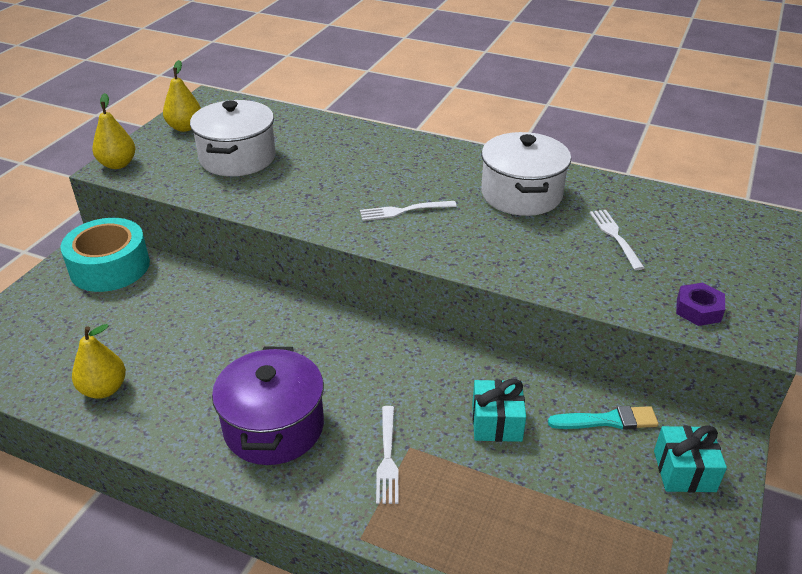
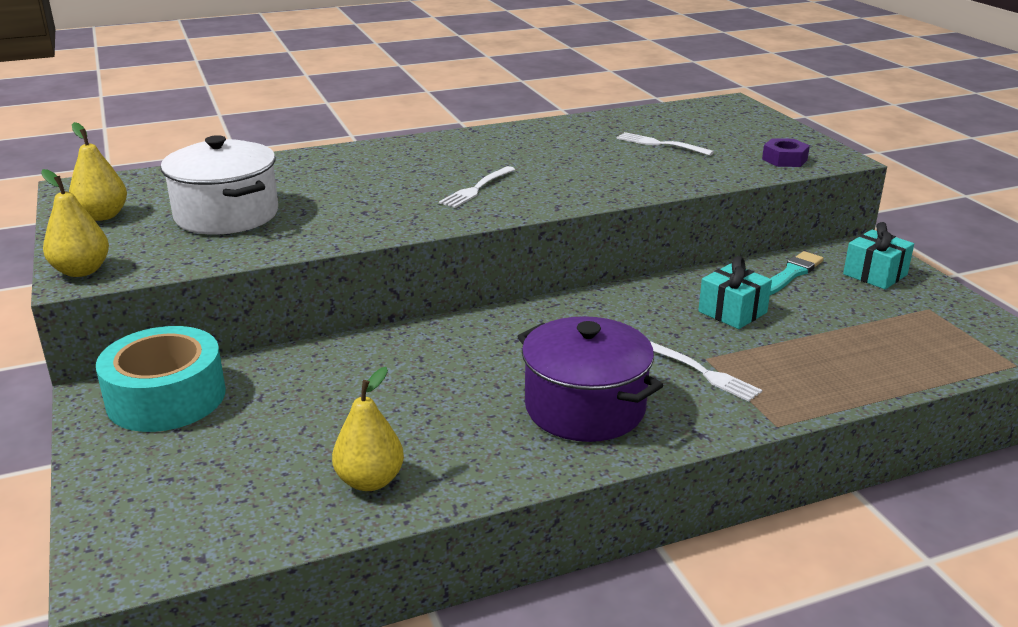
camera: 45 degrees left, 10 degrees down
(521, 194) = (547, 146): white pot -> none

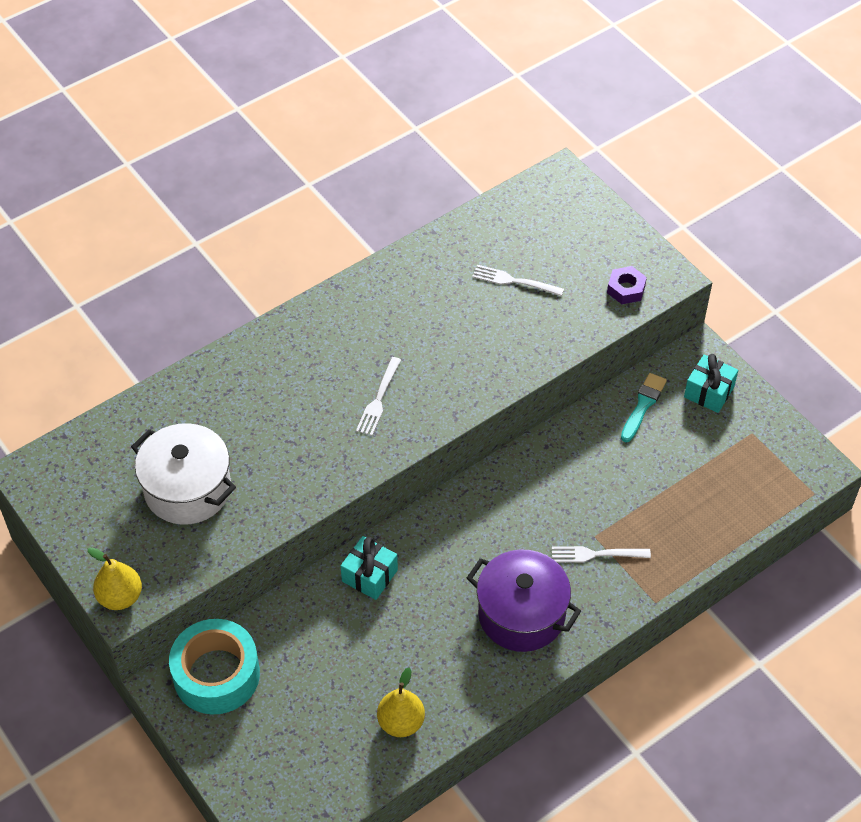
camera: 15 degrees left, 25 degrees up
(102, 216) = (83, 514): yellow pear -> none
(704, 373) = (596, 554): white fork -> white fork turned 150 degrees clockwise
(732, 312) = (604, 471): turquoise gift -> turquoise gift (369, 575)

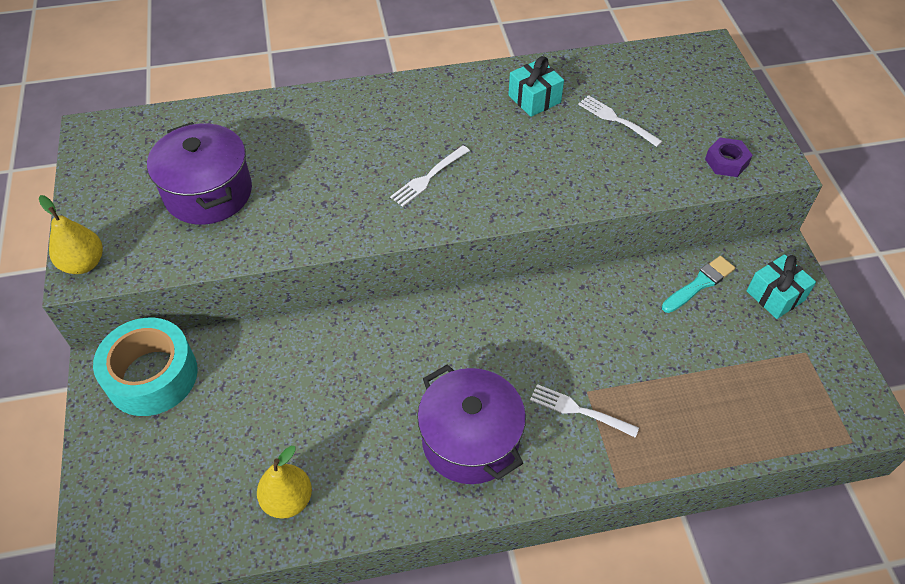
camera: 25 degrees right, 0 degrees up
(187, 489) = (208, 193): white pot -> purple pot
(369, 575) = (346, 341): turquoise gift -> turquoise gift (534, 99)

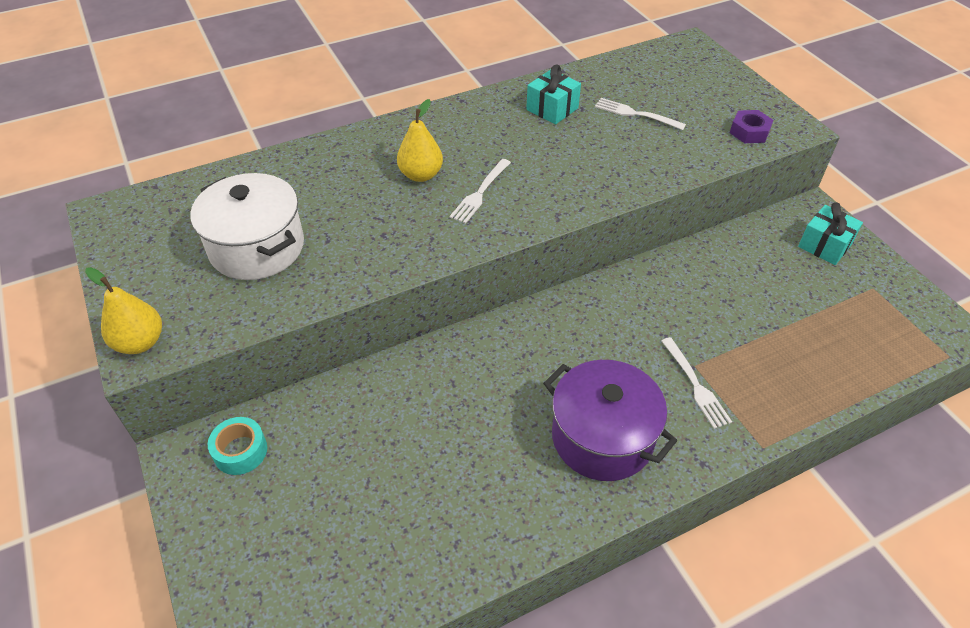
camera: 15 degrees left, 5 degrees down
(152, 376) = (240, 451): turquoise tape -> turquoise tape, size x0.53
(208, 193) = (257, 247): purple pot -> white pot
(288, 500) = (437, 543): yellow pear -> yellow pear (421, 175)
(579, 410) = (695, 385): white fork -> white fork turned 120 degrees counterclockwise
(699, 284) = (754, 249): turquoise brush -> none

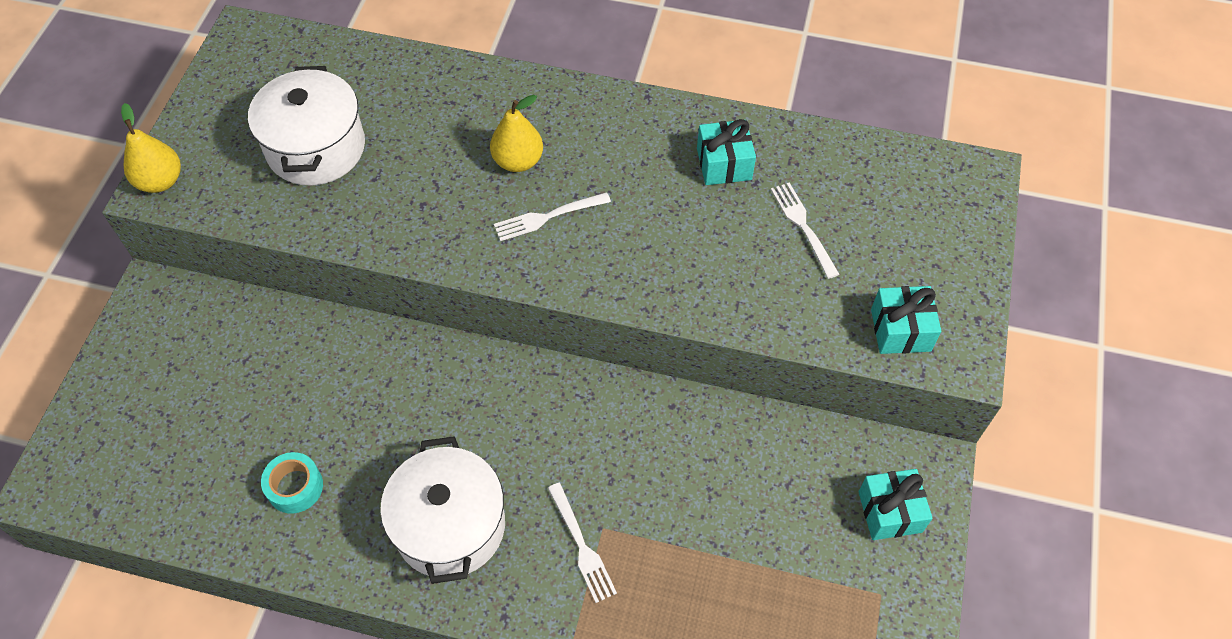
camera: 40 degrees right, 10 degrees up
(240, 451) = (188, 320): turquoise tape -> turquoise tape (295, 487)
(602, 437) = (450, 526): purple pot -> white pot
(695, 385) = (581, 545): white fork -> white fork turned 45 degrees counterclockwise
(749, 132) = (900, 330): purple nut -> turquoise gift

